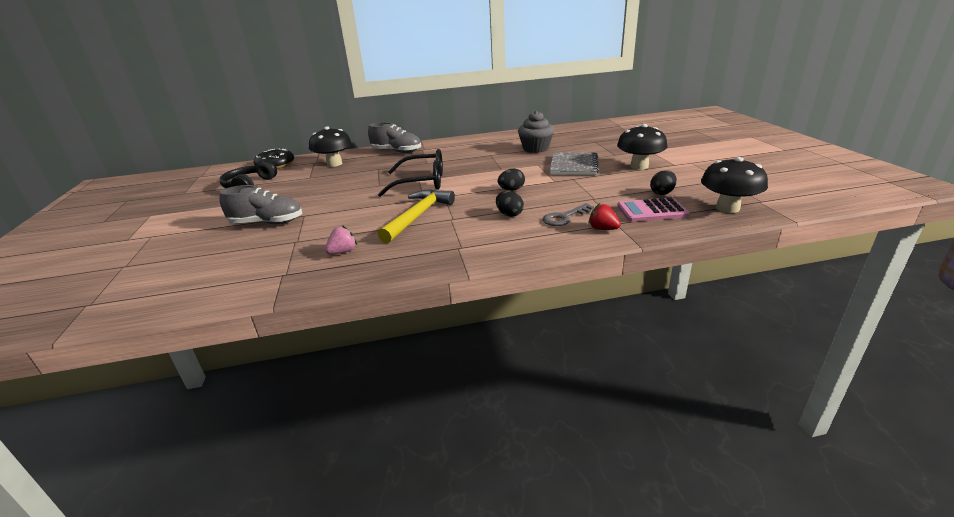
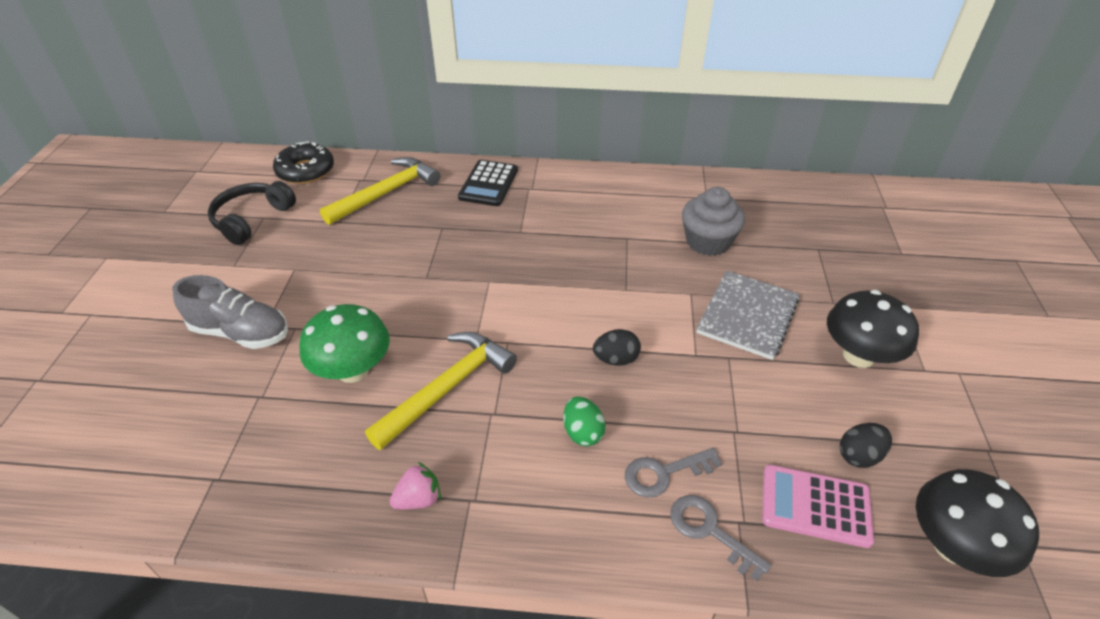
camera: 15 degrees right, 15 degrees up
(334, 164) = (386, 193): black mushroom -> yellow hammer
(343, 252) = (310, 449): pink strawberry -> pink strawberry (419, 499)
(353, 221) = (353, 370): none -> green mushroom
(397, 151) = (488, 184): grey shoe -> black calculator
(422, 182) = (490, 291): black glasses -> none
(509, 214) = (582, 432): black egg -> green egg
(602, 229) = (709, 531): red strawberry -> grey key

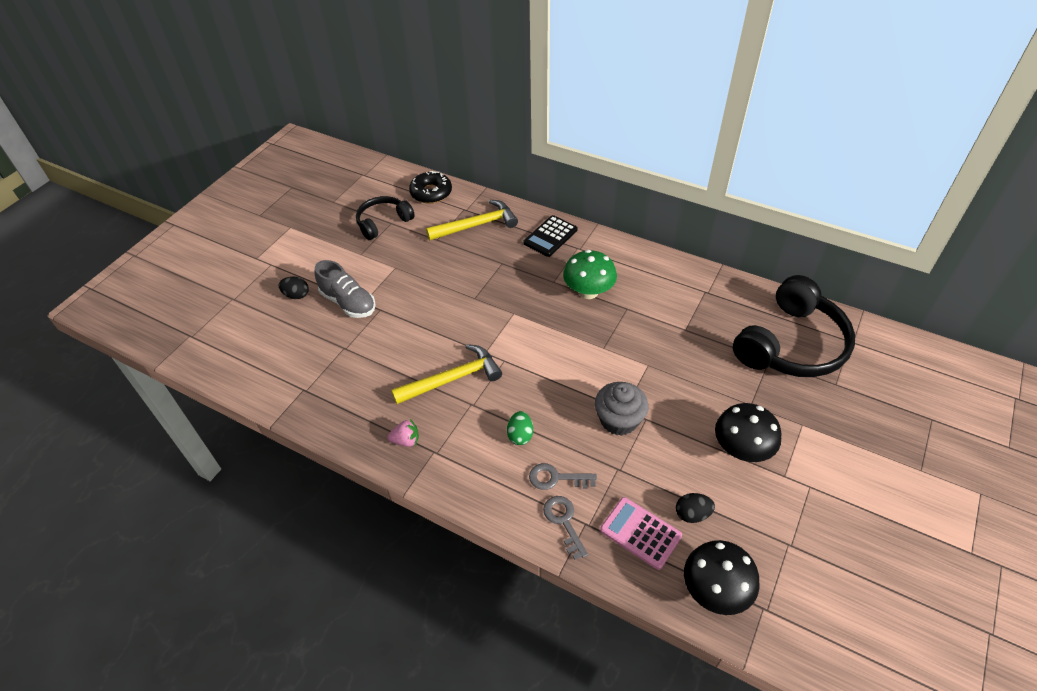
camera: 25 degrees right, 5 degrees up
(353, 370) = (402, 348): green mushroom -> green mushroom (588, 292)
(616, 359) = (568, 395): black egg -> black egg (296, 295)
(707, 242) = (685, 329): grey cupcake -> grey cupcake (619, 420)
(747, 316) = (678, 394): grey notebook -> none
(829, 226) = (791, 344): none -> black headphones

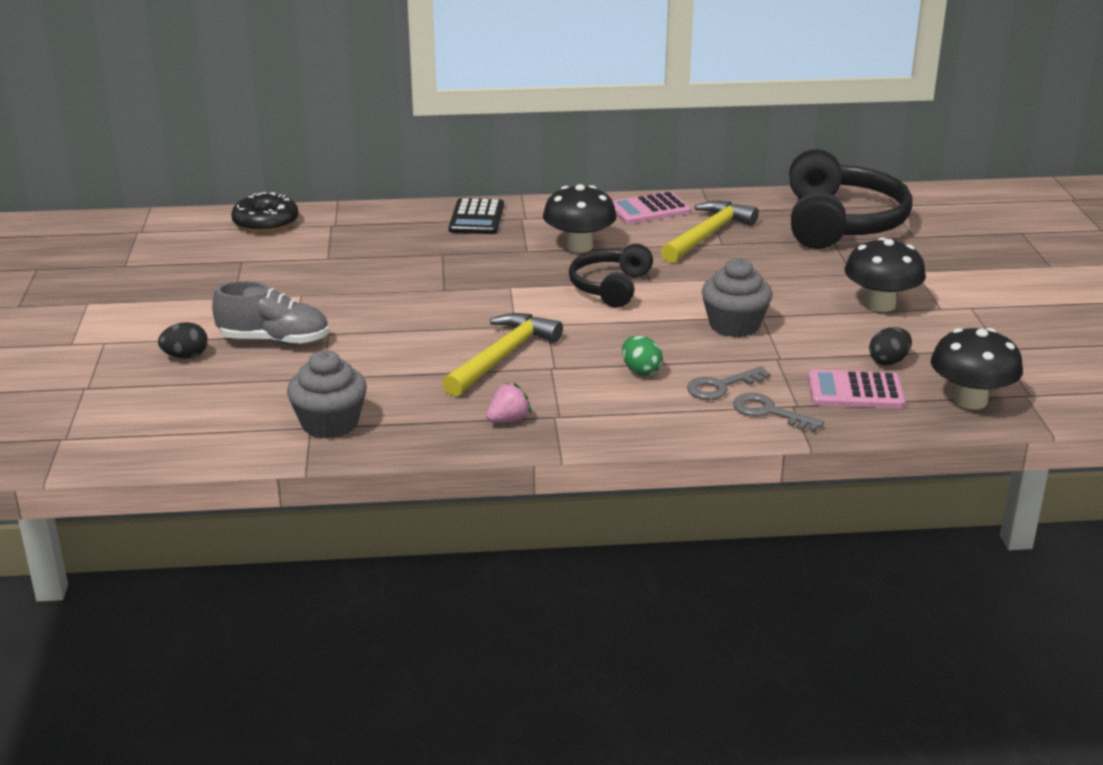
camera: 35 degrees left, 20 degrees down
(314, 392) = (330, 423): none -> grey cupcake
(383, 222) = (230, 263): black headphones -> black headphones (610, 287)
(477, 225) = (368, 233): yellow hammer -> yellow hammer (707, 235)
(588, 292) = (579, 246): green mushroom -> black mushroom
(666, 273) = (649, 209): none -> pink calculator

